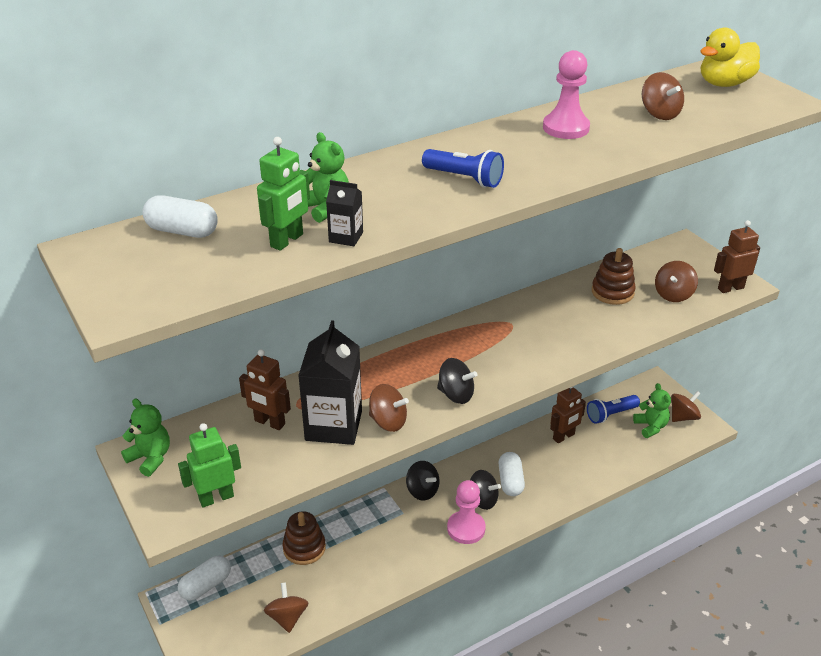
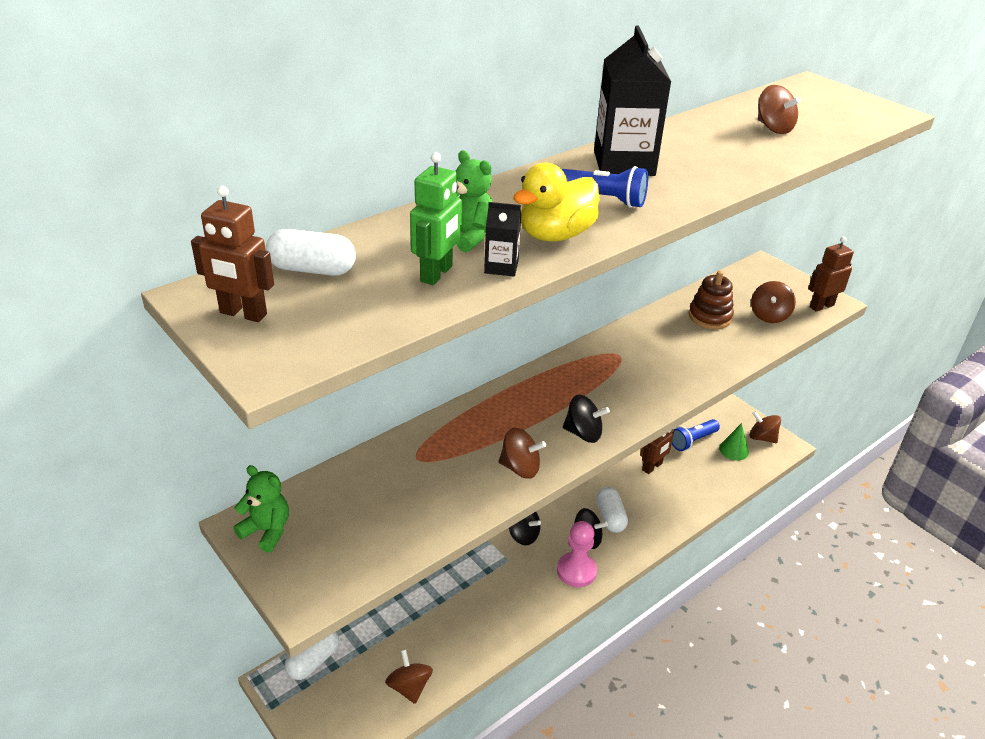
camera: 10 degrees left, 0 degrees up
(216, 498) = (353, 570): green robot -> none
(269, 422) = (392, 479): brown robot -> brown robot (243, 314)
(304, 548) = (412, 608): brown stacking toy -> none
(333, 425) = (463, 477): black carton -> black carton (624, 163)
(566, 128) = (686, 145): pink pawn -> none
(651, 427) = (733, 450): green teddy bear -> green cone
(683, 417) = (762, 438): brown spinning top -> brown spinning top turned 105 degrees counterclockwise
(724, 84) = (822, 98): yellow duck -> yellow duck (555, 235)

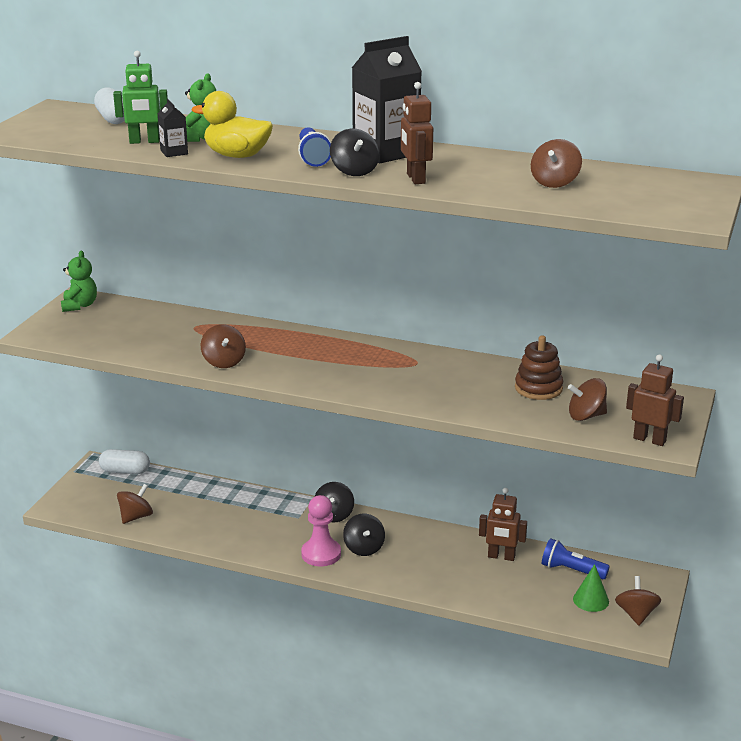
camera: 60 degrees right, 10 degrees down
(243, 314) = (49, 118): brown robot -> brown robot (415, 179)
(583, 433) = (291, 374): black spinning top -> black spinning top (354, 171)
(610, 517) = (405, 552): white capsule -> none

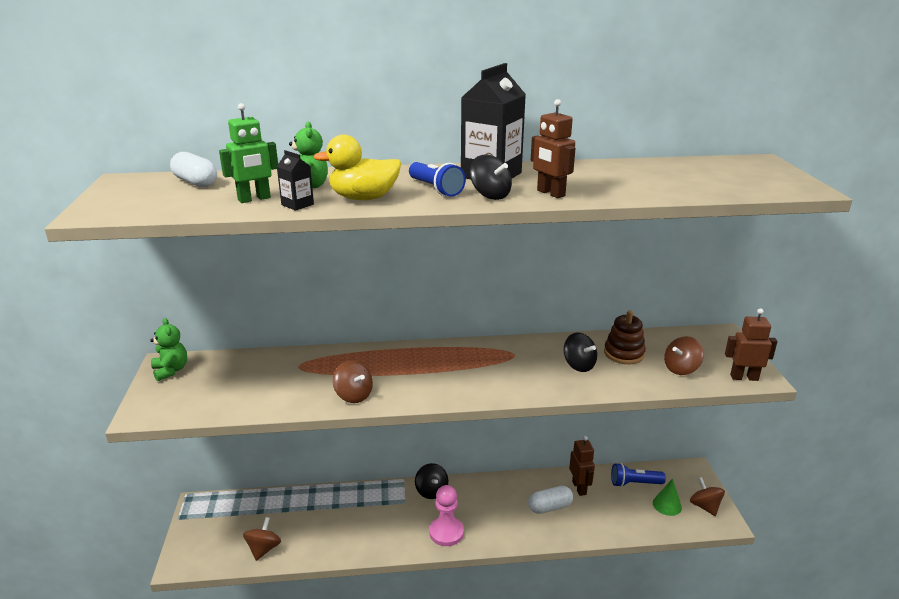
camera: 25 degrees left, 0 degrees up
(125, 471) = (227, 504): white capsule -> white capsule (549, 507)
(364, 548) = (475, 515): black spinning top -> black spinning top (579, 365)
(501, 557) = (579, 488): brown robot -> brown robot turned 90 degrees counterclockwise
(554, 183) = (660, 179): brown spinning top -> none

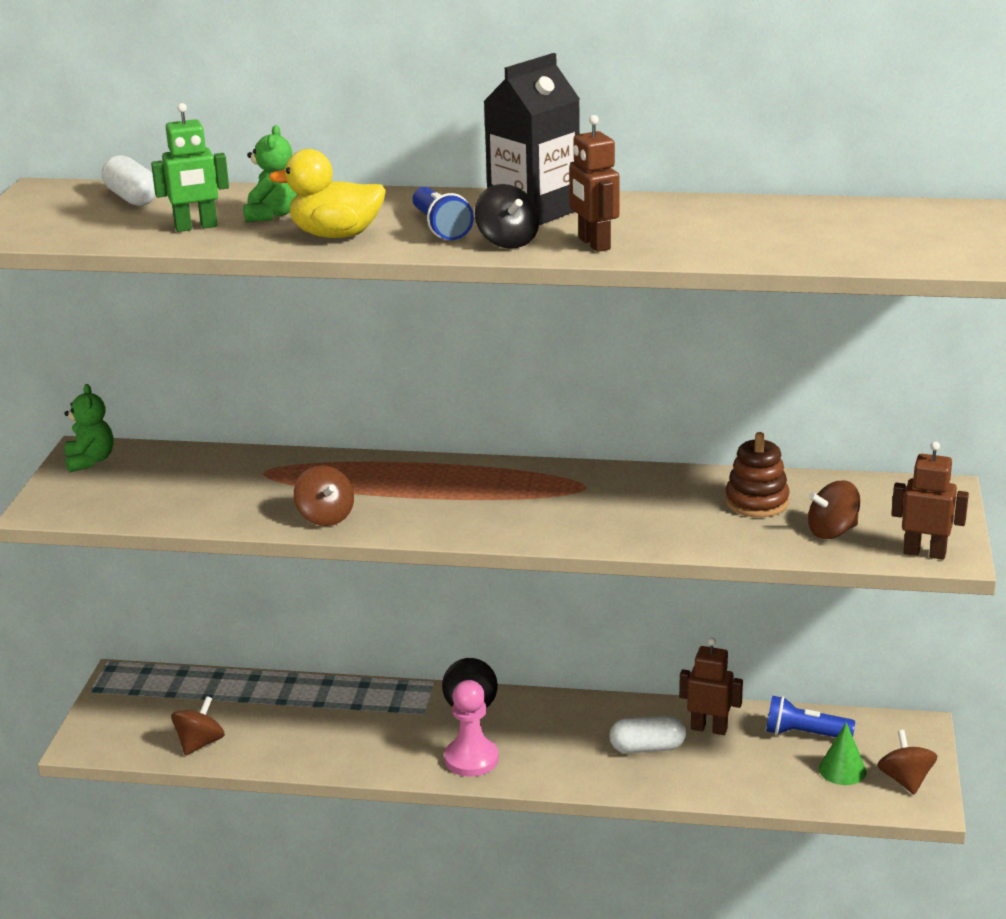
camera: 15 degrees right, 0 degrees up
(297, 204) = (246, 238): black carton -> none
(579, 365) = (675, 511): black spinning top -> none
(579, 488) = (709, 728): brown robot -> brown robot turned 75 degrees counterclockwise

